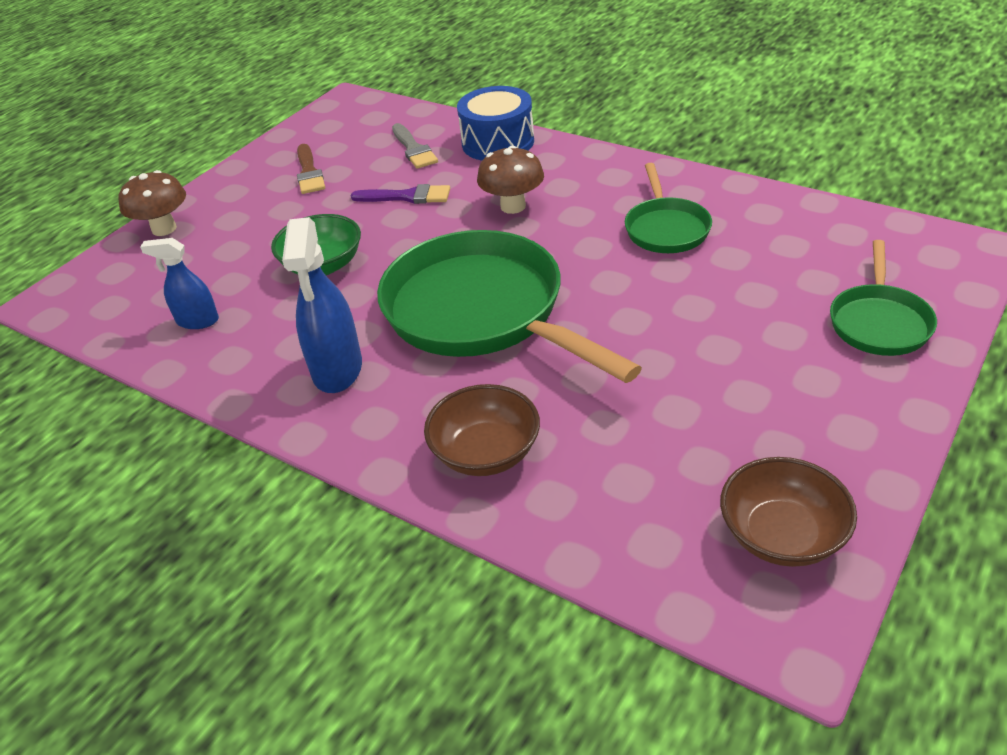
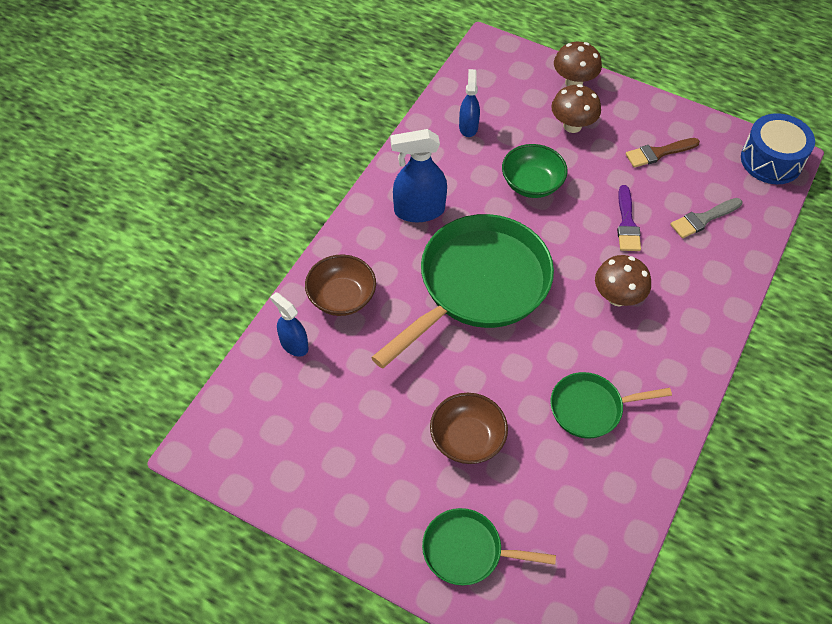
camera: 80 degrees right, 15 degrees up
(238, 231) = (572, 126): none -> brown mushroom
(498, 142) = (721, 280): blue drum -> blue drum (771, 160)
(573, 509) = (294, 344): none -> blue spray bottle
(782, 535) = (266, 453): brown bowl -> brown bowl (467, 439)

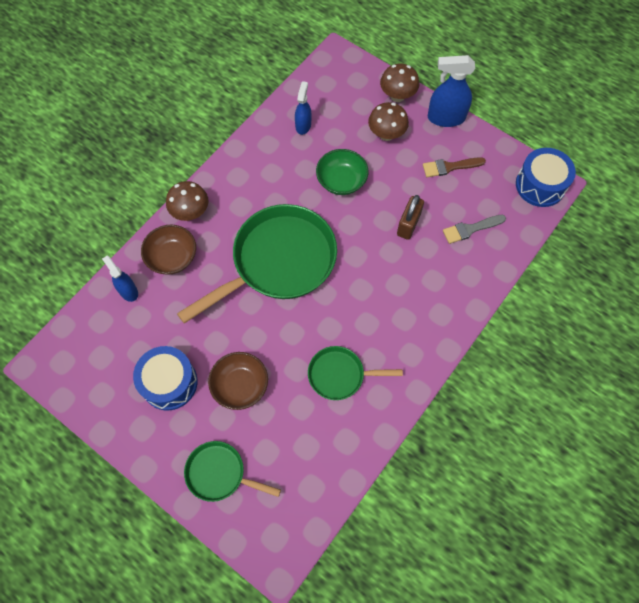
camera: 10 degrees right, 10 degrees up
(374, 448) = (169, 382): none -> blue drum
(419, 210) = (247, 192): blue spray bottle -> blue spray bottle (445, 118)
(617, 297) = (384, 286): brown mushroom -> brown mushroom (191, 212)
(627, 223) = (408, 224): purple brush -> brown padlock

